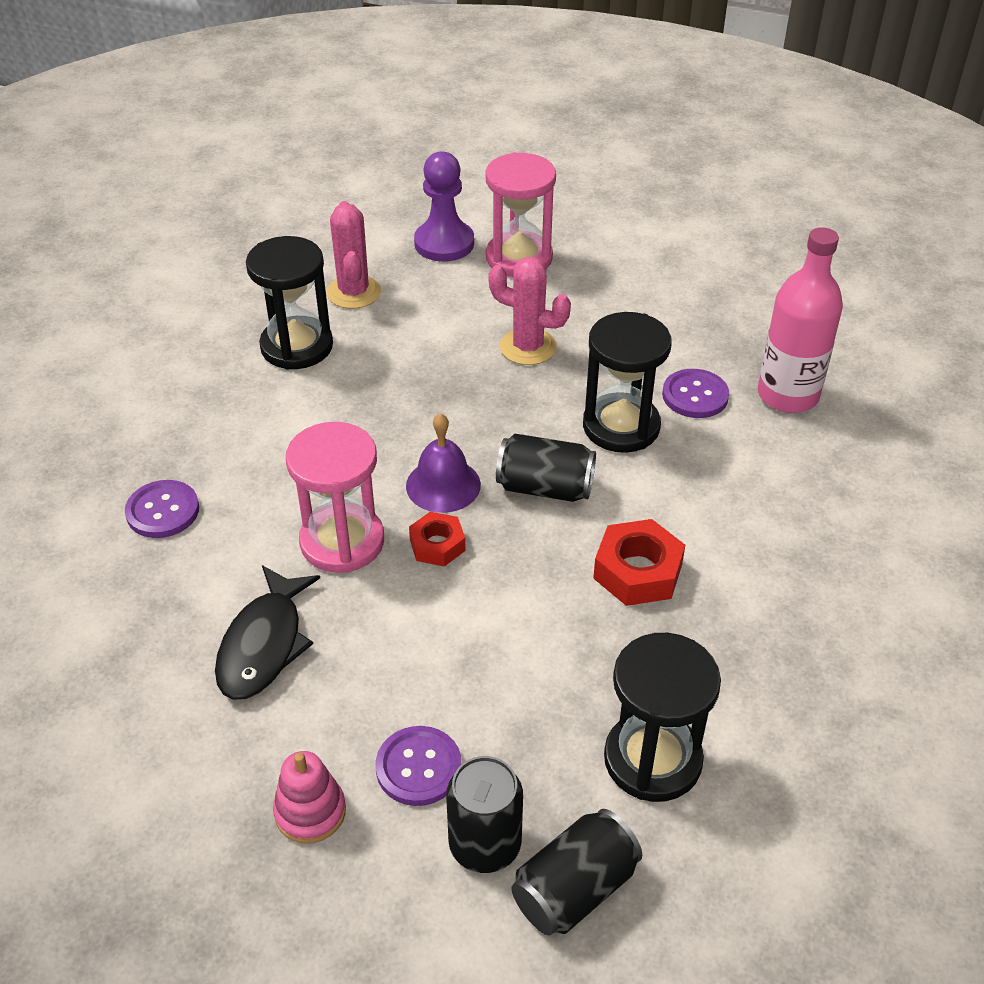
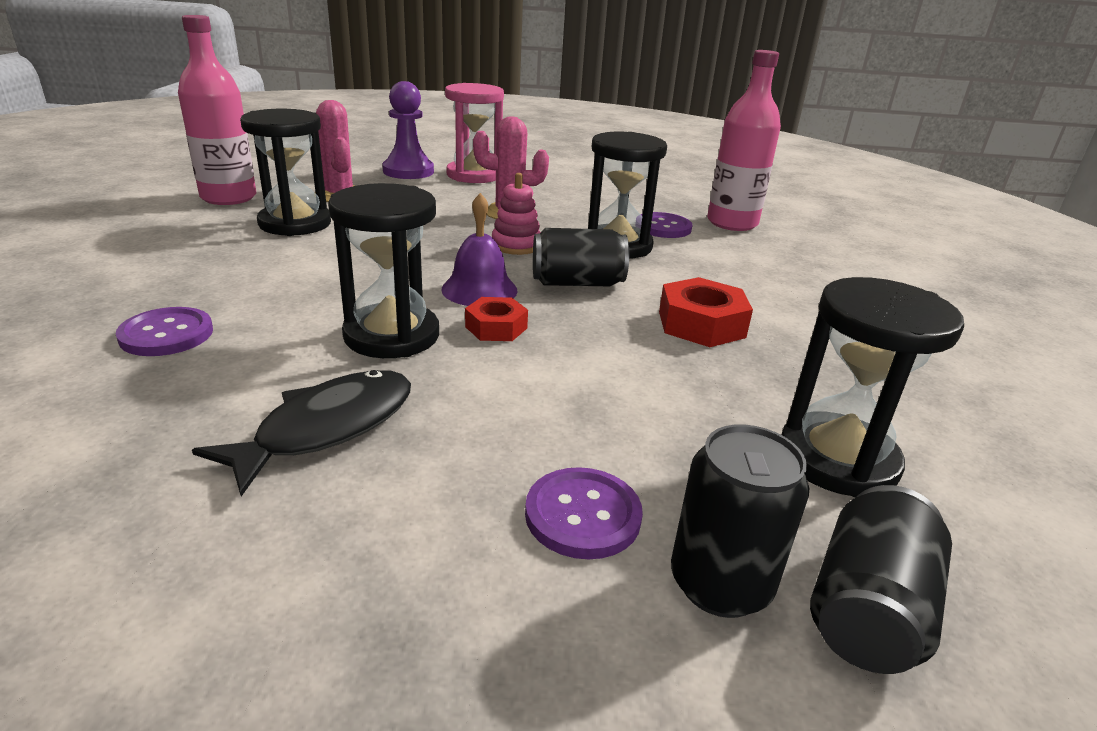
camera: 20 degrees left, 15 degrees down
(240, 288) = (228, 197): none -> pink bottle
(264, 645) = (327, 428): black fish -> black fish turned 135 degrees counterclockwise
(310, 812) = (458, 597): pink stacking toy -> pink stacking toy (516, 245)
(342, 541) = (392, 335): pink hourglass -> black hourglass

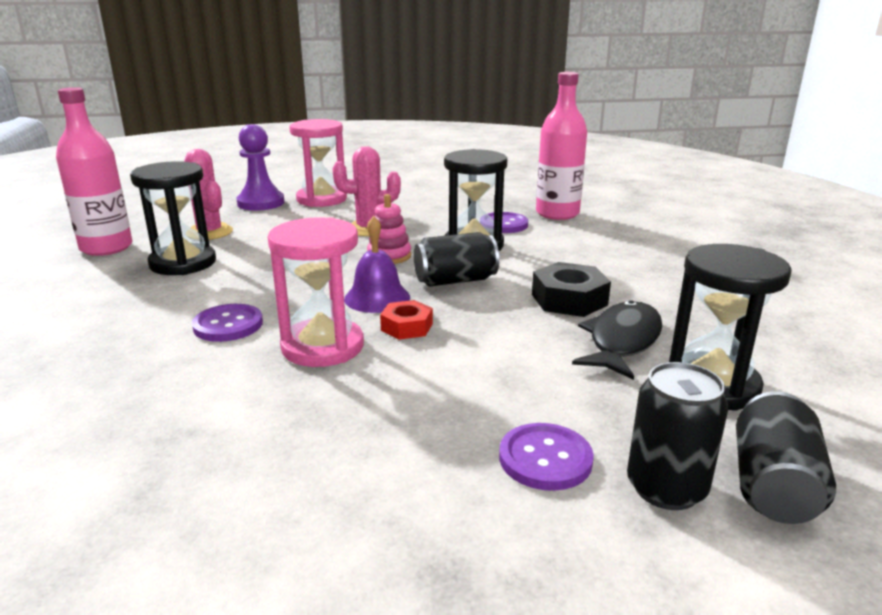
camera: 10 degrees left, 5 degrees down
(166, 334) = (122, 376): purple button -> purple button (228, 325)
(327, 428) = (309, 429): black fish -> black fish (622, 341)
(392, 335) = (322, 346): black hourglass -> pink hourglass
(701, 324) = (569, 299): red nut -> black nut

